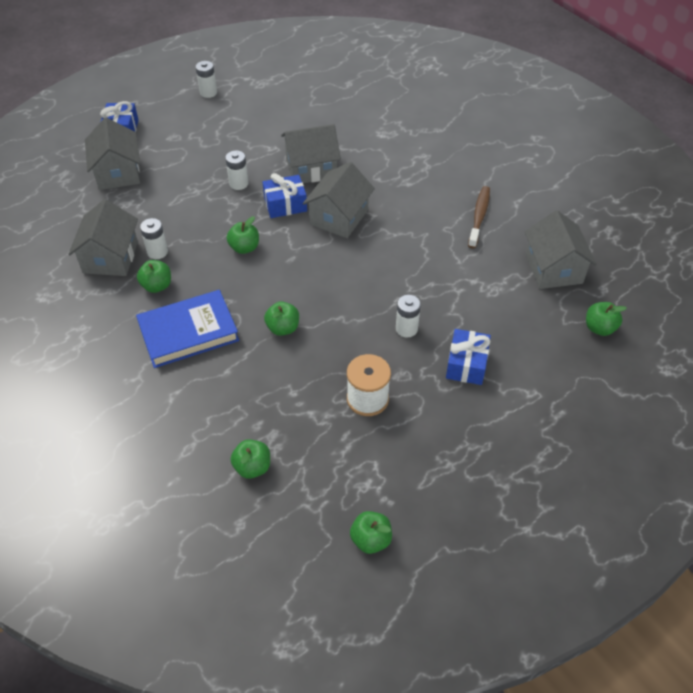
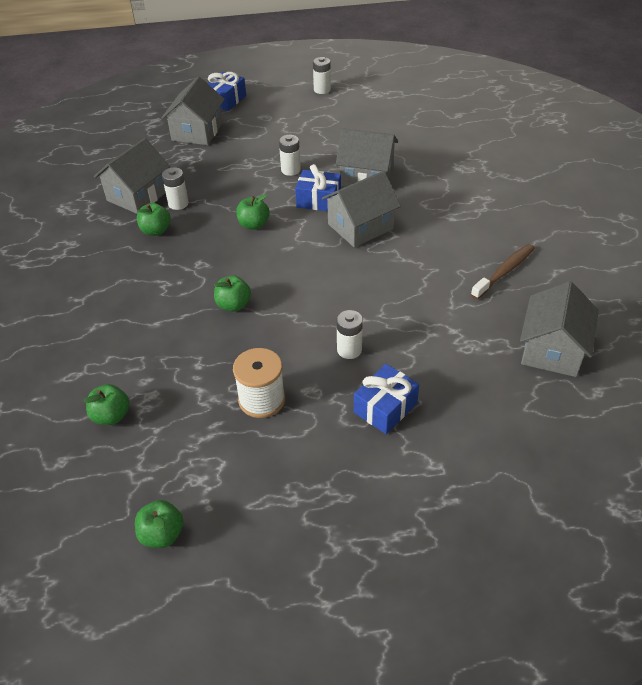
camera: 30 degrees right, 5 degrees down
(188, 332) = (151, 278): blue book -> none
(599, 328) = (563, 430): green apple -> none

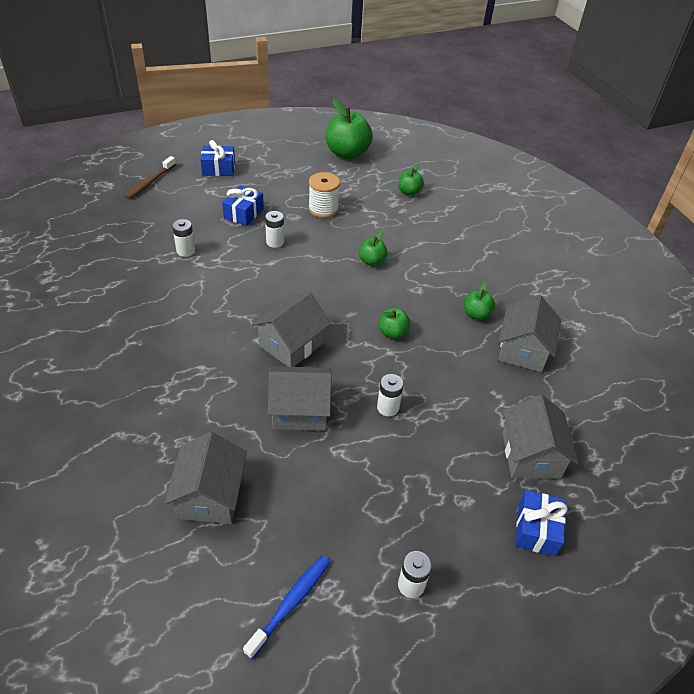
camera: 160 degrees right, 0 degrees up
(162, 534) = (347, 153): green apple -> green apple, size x1.93
(178, 203) = (477, 346): white battery -> white battery (186, 251)
(318, 200) = (342, 370): blue gift -> blue gift (218, 168)
(398, 91) = (291, 603): none -> blue toothbrush
(504, 271) = (154, 316): brown toothbrush -> brown toothbrush (150, 182)
(552, 350) = (126, 259): grey house -> grey house (210, 495)

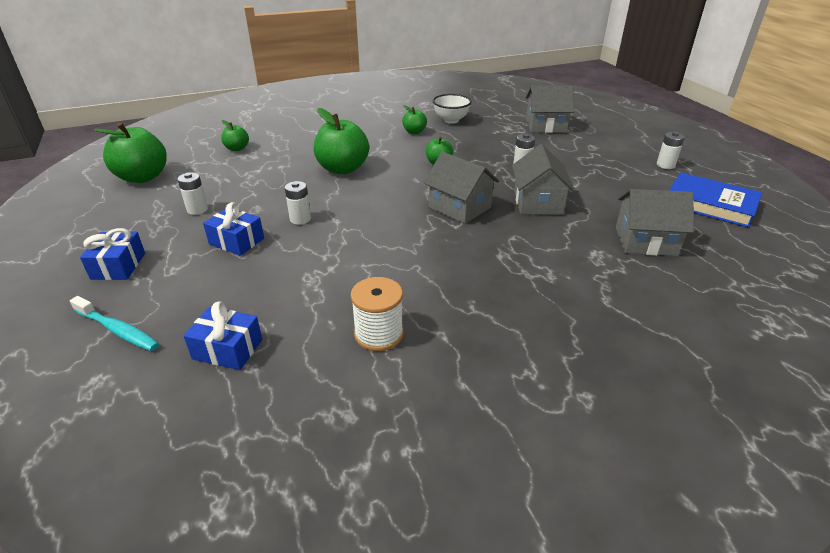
camera: 85 degrees left, 10 degrees down
(150, 182) = (118, 330): brown toothbrush -> turquoise toothbrush
(186, 251) = (303, 280): white battery -> white battery (197, 209)
(291, 603) = (710, 204): blue toothbrush -> blue book
(323, 209) = (248, 191): white spool -> white spool (379, 334)
(372, 261) = (342, 169): green apple -> green apple, size x1.93
(523, 350) = (451, 120): grey house -> white bowl
(536, 529) = (601, 129): blue gift -> blue gift (227, 349)

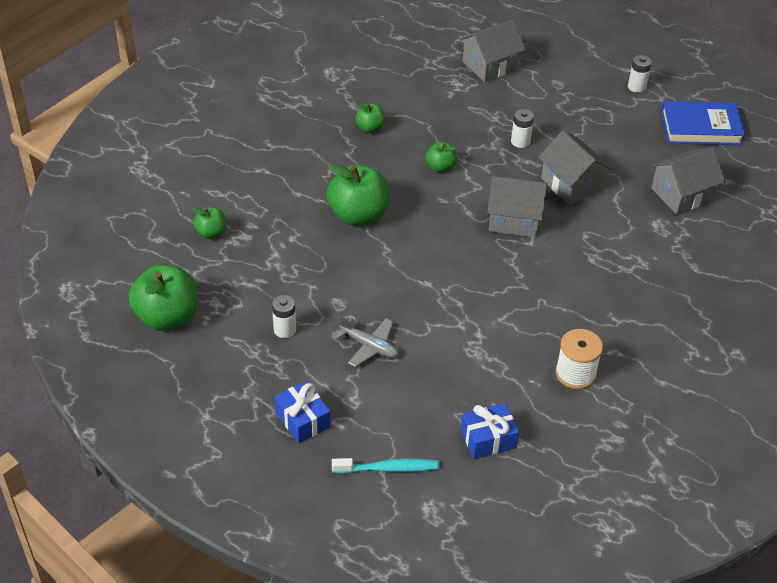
camera: 35 degrees left, 10 degrees up
(236, 241) = (369, 346): blue gift -> grey plane
(300, 219) = (394, 296): white battery -> none
(451, 120) = (388, 92): white bowl -> none

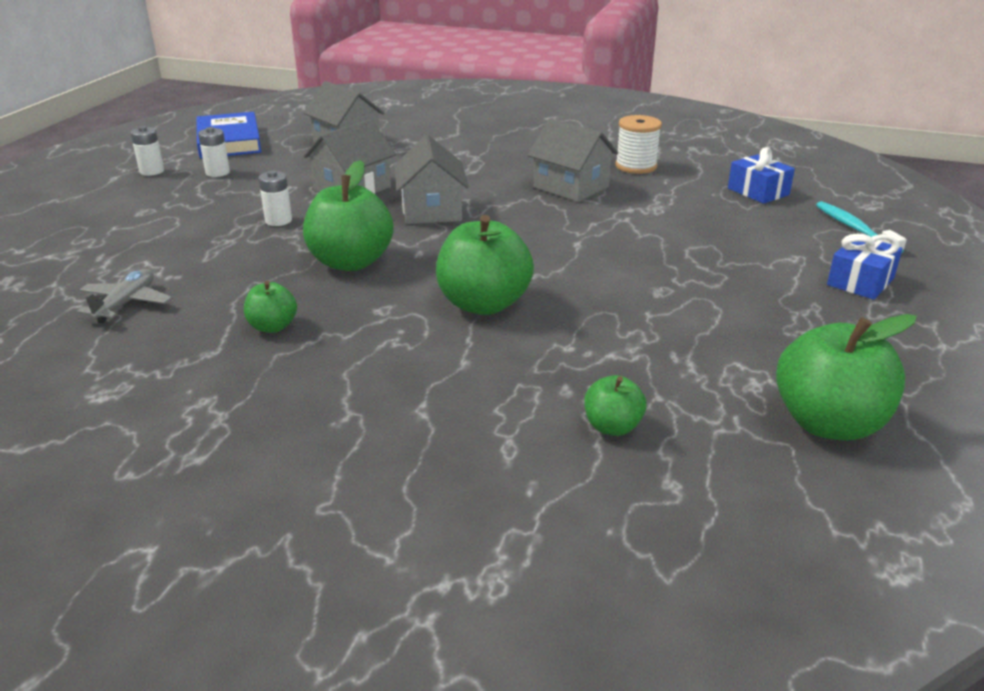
camera: 105 degrees left, 15 degrees down
(285, 330) = (743, 319): white battery -> white battery (217, 172)
(369, 346) = (709, 261): grey plane -> grey plane (126, 303)
(440, 167) = (350, 262): green apple -> green apple, size x1.93
(490, 65) = (95, 256): grey house -> grey house (571, 187)

